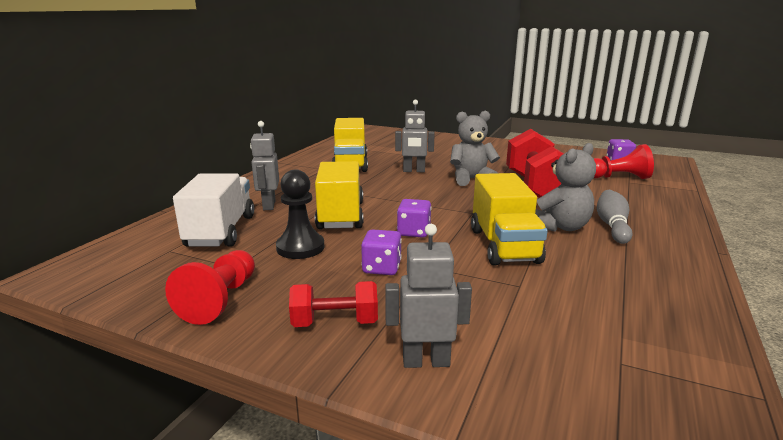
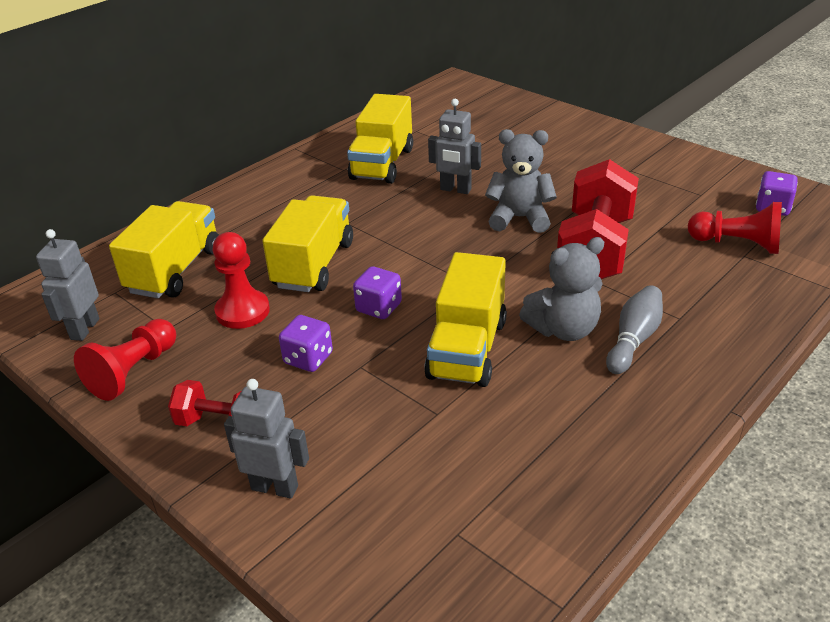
camera: 20 degrees right, 15 degrees up
(221, 231) = (175, 270): white truck -> yellow truck
(268, 205) = (244, 233): grey robot -> grey robot (84, 329)
(300, 247) = (242, 311): black pawn -> red pawn

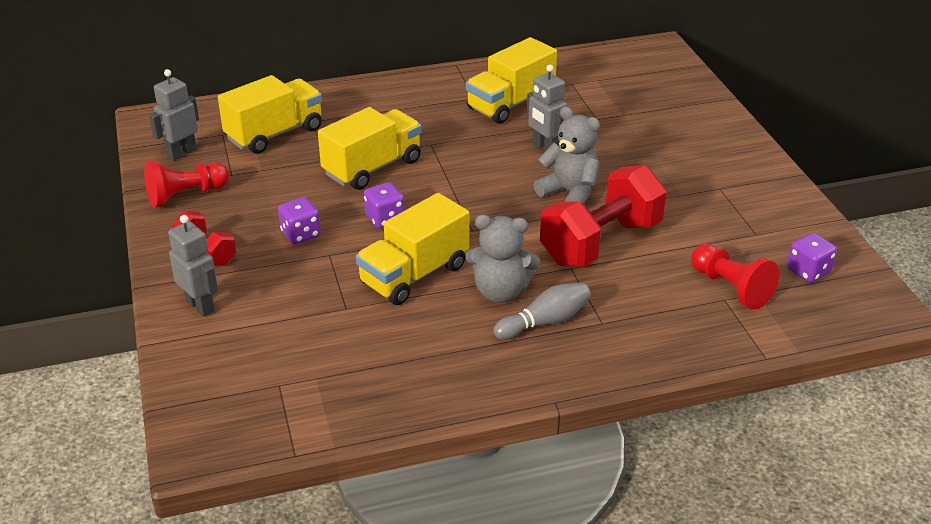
camera: 30 degrees right, 0 degrees up
(242, 311) = (290, 182): red pawn -> none

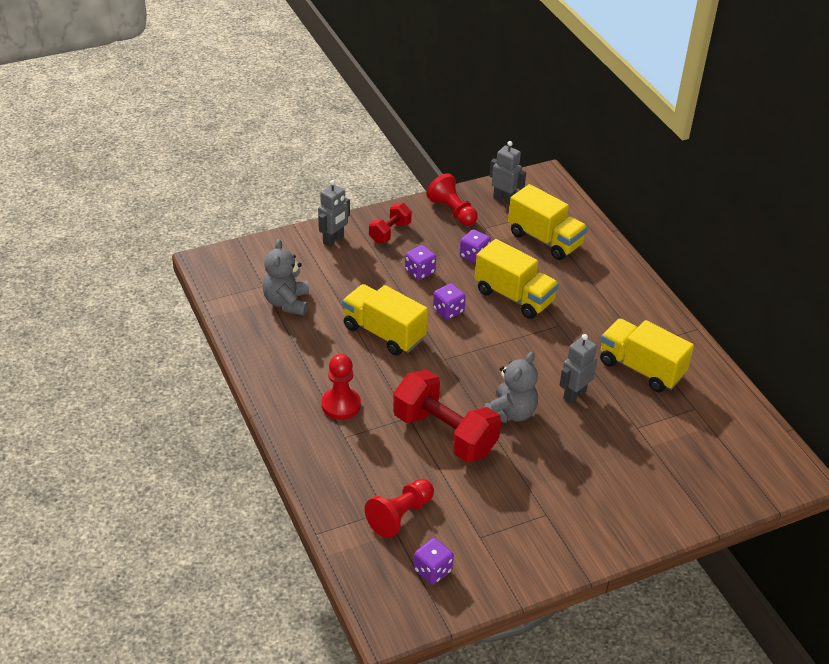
camera: 80 degrees right, 5 degrees up
(285, 188) = (474, 256): none -> purple dice
(500, 291) = (372, 379): grey teddy bear -> grey teddy bear (287, 303)
(544, 322) = (341, 405): grey bowling pin -> red pawn

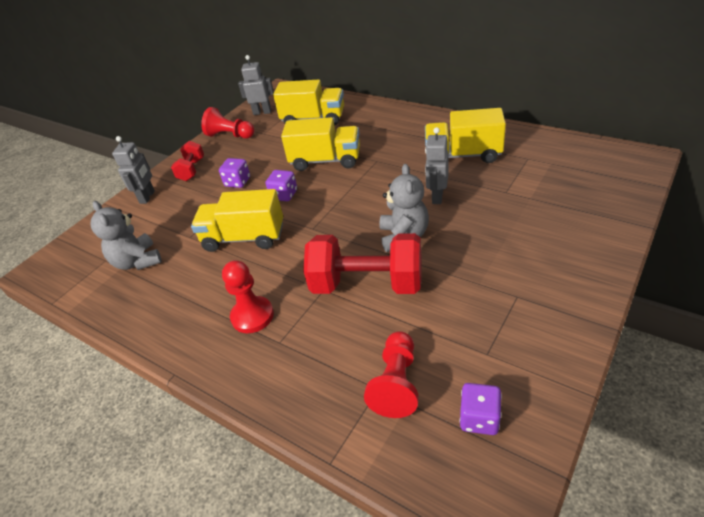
camera: 25 degrees left, 0 degrees up
(474, 256) = (271, 152): purple dice -> none

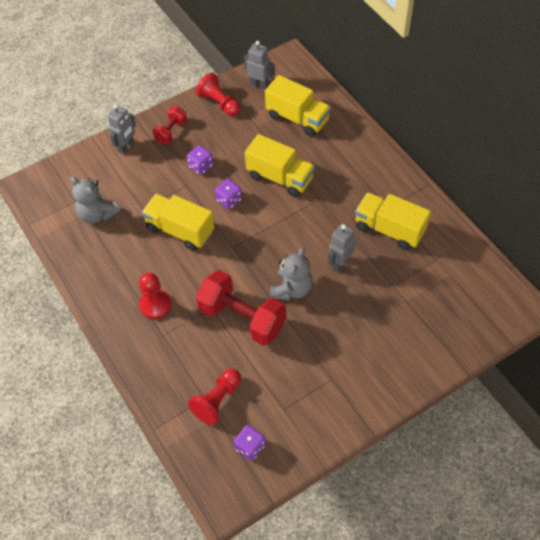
camera: 20 degrees right, 15 degrees up
(137, 261) = (97, 214): grey teddy bear -> grey teddy bear turned 45 degrees counterclockwise

